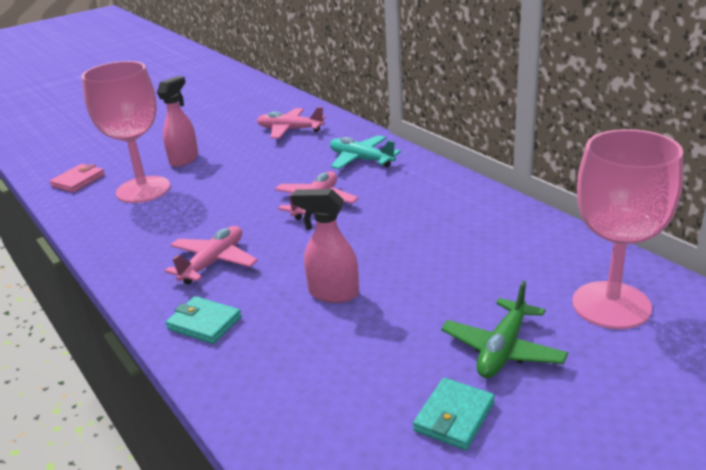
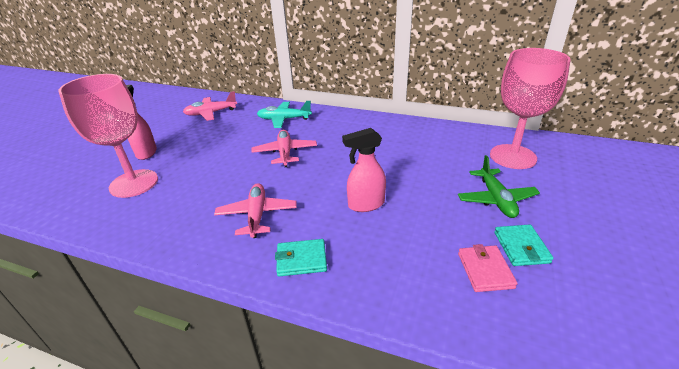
camera: 35 degrees left, 5 degrees up
(78, 181) = (59, 194): pink wallet -> pink wallet (485, 270)

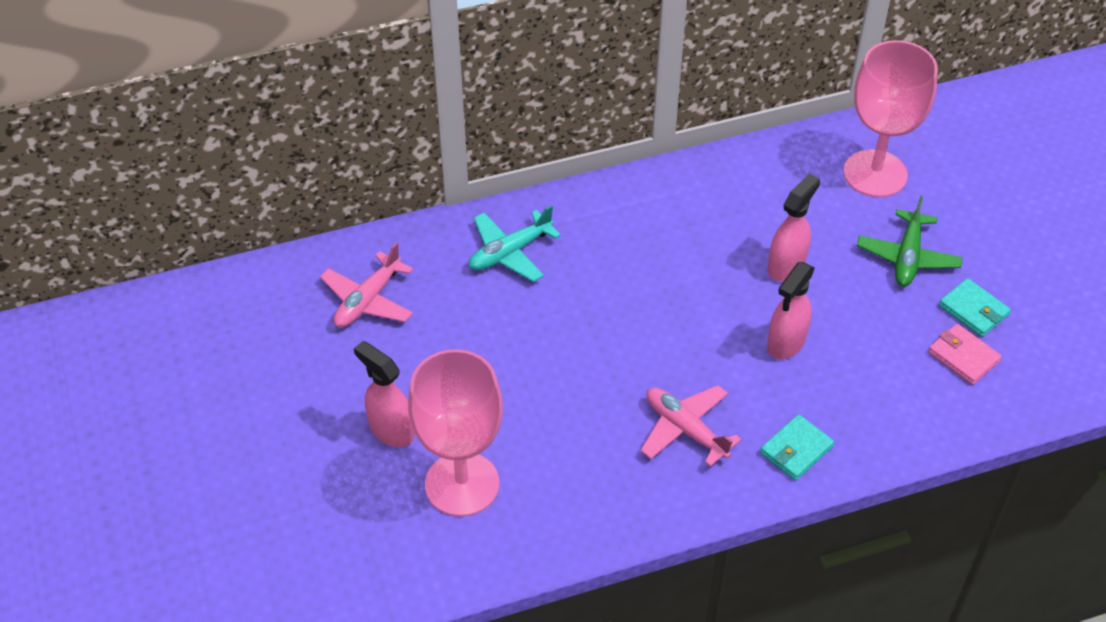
camera: 40 degrees left, 15 degrees up
(285, 153) = (597, 318): pink plane -> none
(410, 173) = (786, 266): none -> pink spray bottle
(496, 199) = (907, 257): green plane -> green plane turned 60 degrees clockwise

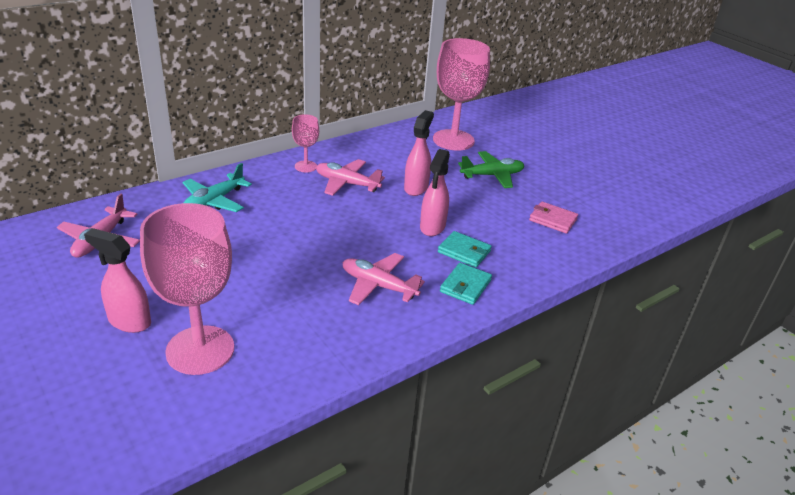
camera: 20 degrees left, 15 degrees down
(642, 202) = (305, 166): none -> pink goblet
(691, 244) = (347, 183): none -> pink plane
(907, 257) = (492, 175): green plane -> green plane turned 105 degrees counterclockwise
(973, 310) = (546, 196): turquoise wallet -> turquoise wallet (464, 251)

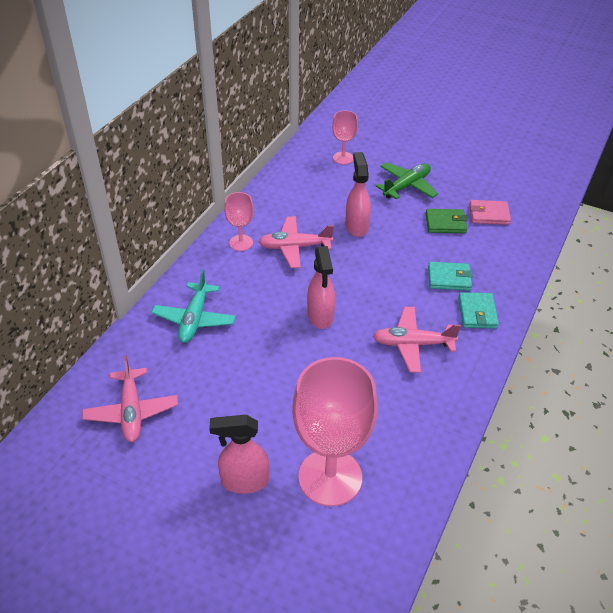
camera: 25 degrees left, 10 degrees up
(432, 227) = (404, 264): pink spray bottle -> pink spray bottle (320, 316)
(453, 140) = (343, 158): pink goblet -> pink goblet, size x0.49
(502, 212) = (445, 223): none -> green wallet

